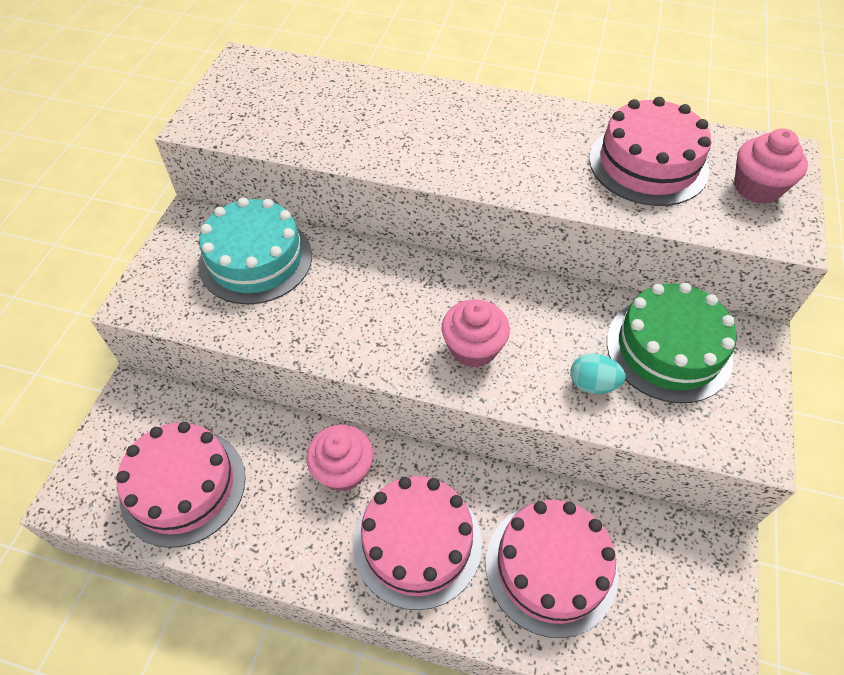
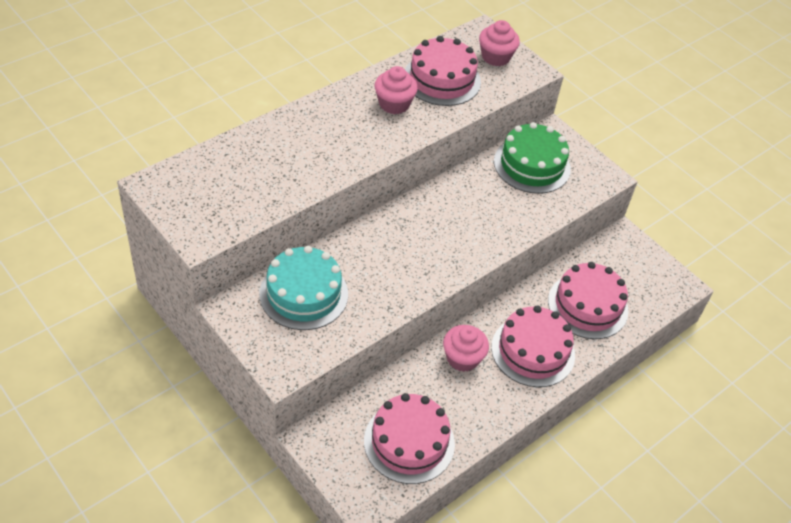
camera: 60 degrees left, 5 degrees down
(473, 348) = (465, 236): pink cupcake -> pink cupcake (394, 104)
(592, 384) = (527, 206): turquoise egg -> none

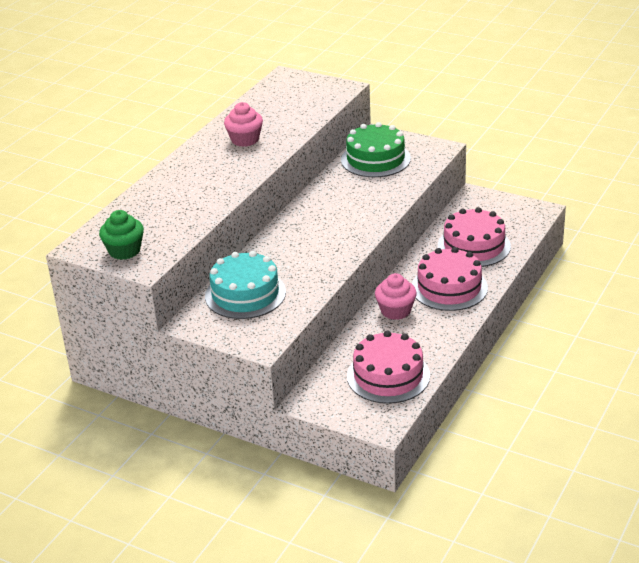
camera: 15 degrees left, 15 degrees down
(192, 208) = (124, 251): none -> green cupcake
(442, 79) = (273, 114): pink cake -> none
(495, 57) = (307, 88): pink cupcake -> none

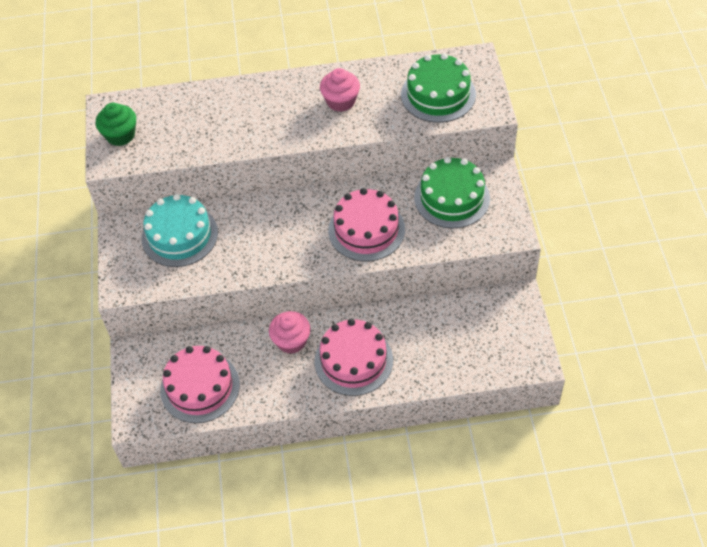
camera: 55 degrees right, 20 degrees up
(298, 101) = (438, 94): none -> green cake
(474, 246) = (433, 343): pink cake -> pink cake (366, 230)

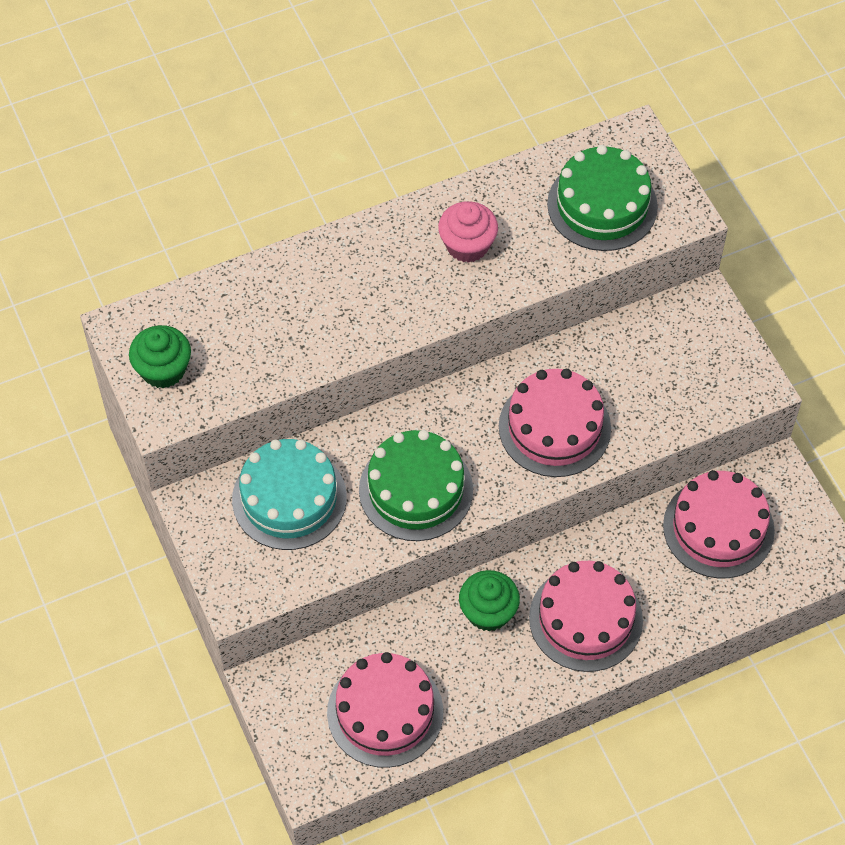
camera: 20 degrees left, 5 degrees up
(291, 341) = (488, 612): pink cupcake -> green cupcake
(452, 198) = (656, 351): green cake -> green cake (416, 489)
(464, 324) = (718, 528): none -> pink cake

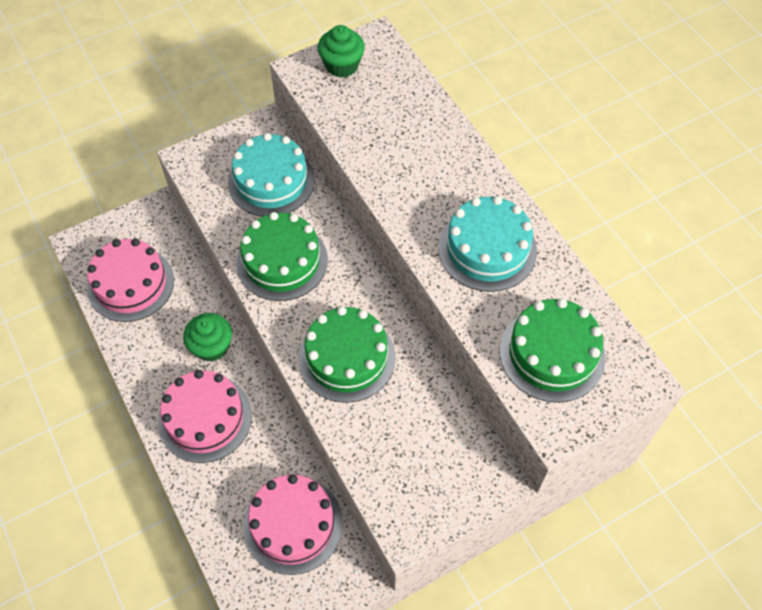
camera: 85 degrees right, 0 degrees up
(467, 245) = (487, 249): pink cupcake -> turquoise cake
(554, 427) = (347, 357): pink cake -> green cake

